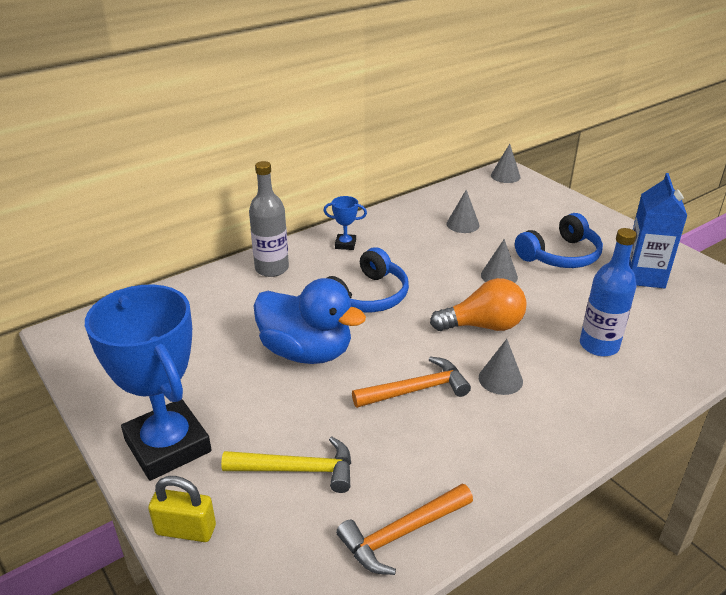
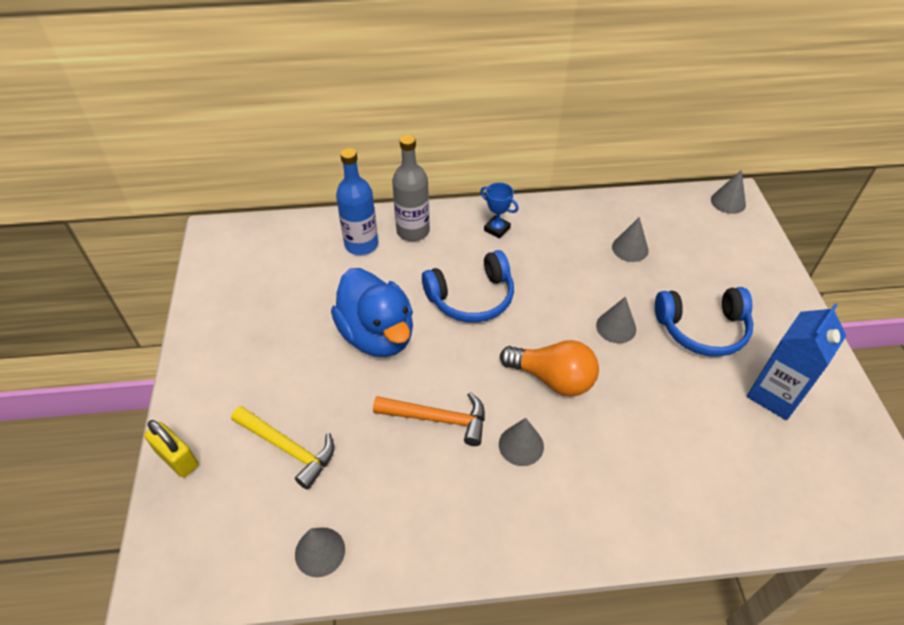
camera: 30 degrees right, 15 degrees up
(168, 446) = (215, 376): blue trophy -> none
(401, 534) = (320, 551): orange hammer -> grey cone
(599, 345) = (649, 455): blue bottle -> blue bottle (361, 244)

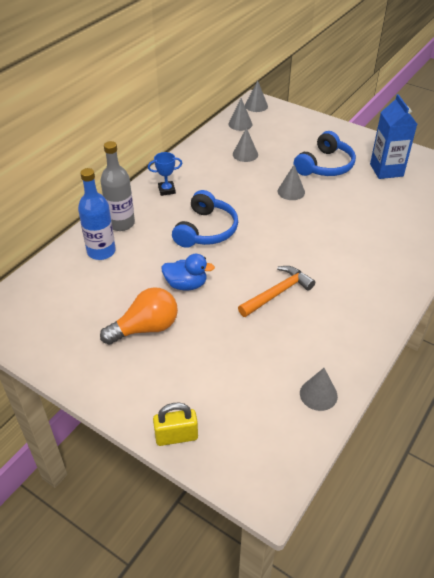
camera: 50 degrees left, 5 degrees down
(288, 448) = (229, 372): yellow hammer -> none
(377, 335) = (186, 284): blue duck -> blue duck, size x0.57
(521, 445) = (329, 270): grey cone -> grey cone (240, 124)
(552, 378) = (298, 233): orange light bulb -> orange light bulb (145, 328)

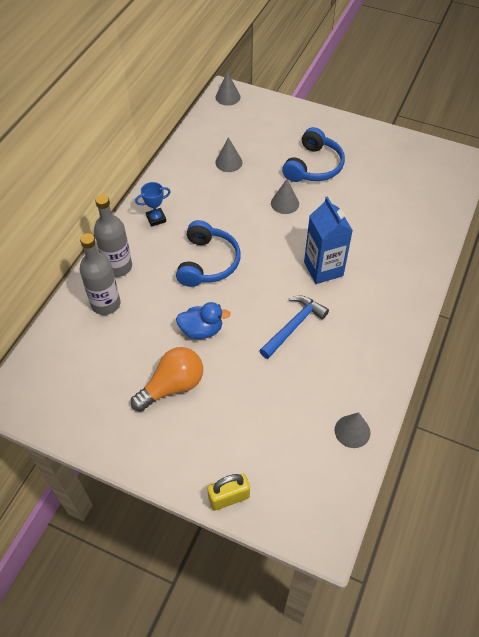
camera: 10 degrees left, 10 degrees up
(101, 251) = (106, 304): blue bottle -> grey bottle
(240, 124) = (215, 123): grey cone -> none
(277, 293) = (294, 326): orange hammer -> blue hammer
(386, 170) = (376, 164): blue carton -> blue carton (323, 269)

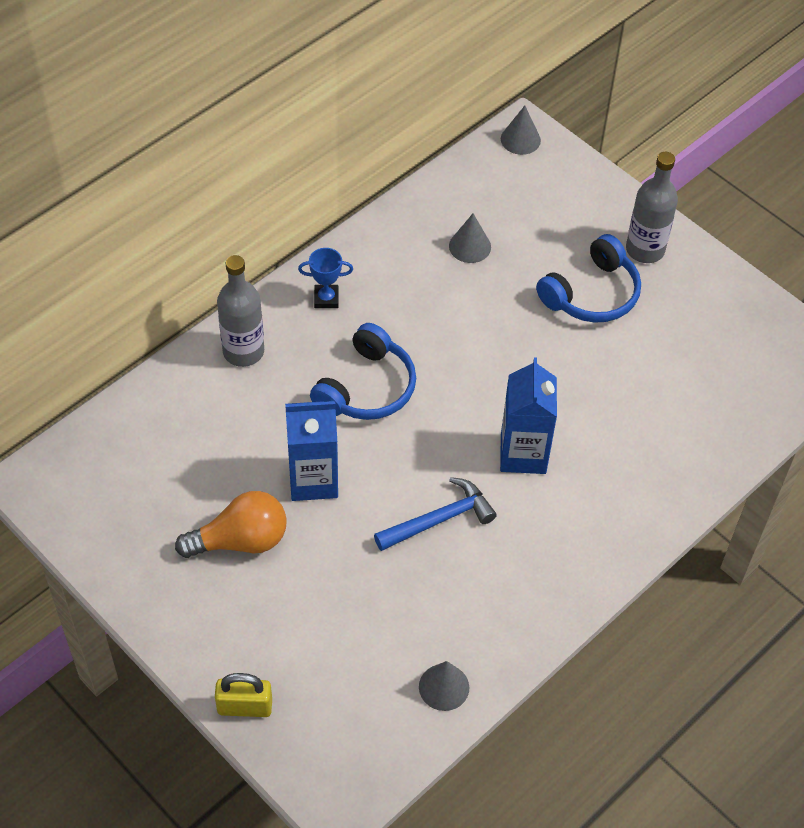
camera: 20 degrees right, 0 degrees up
(106, 304) = (204, 398): grey bottle -> grey bottle (645, 250)
(201, 330) = (313, 480): blue duck -> blue carton
(285, 203) = (519, 337): grey cone -> none

